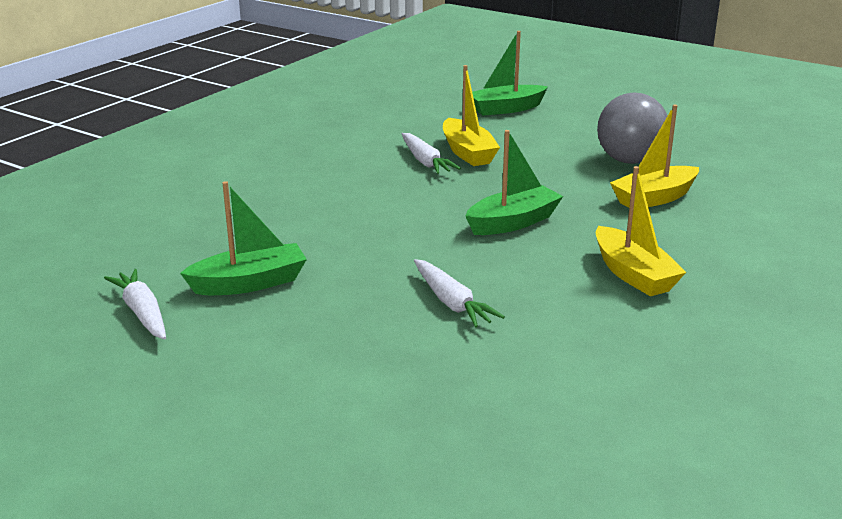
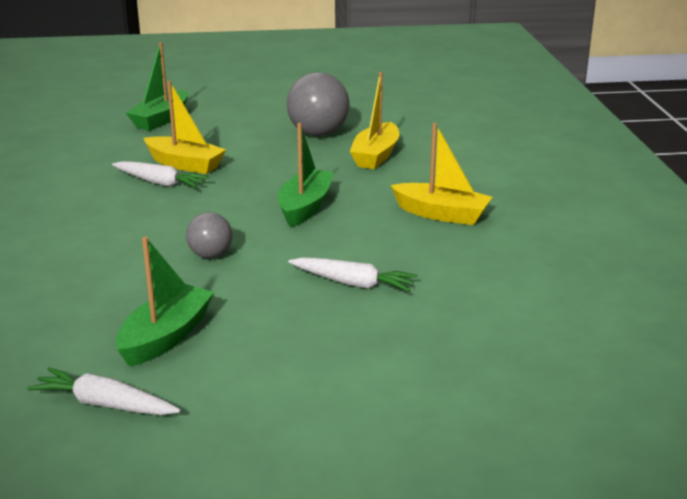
camera: 40 degrees left, 0 degrees up
(375, 234) = (210, 255): none -> grey ball

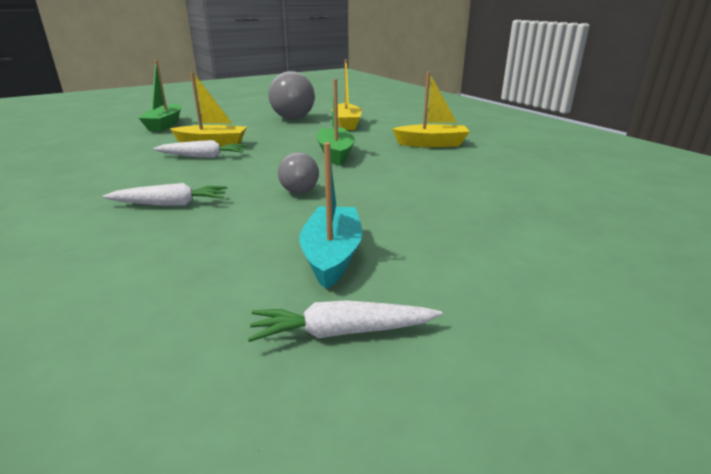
camera: 25 degrees left, 0 degrees up
(166, 337) = (332, 255): green boat -> turquoise boat
(353, 283) = (432, 188): white carrot -> white carrot (170, 204)

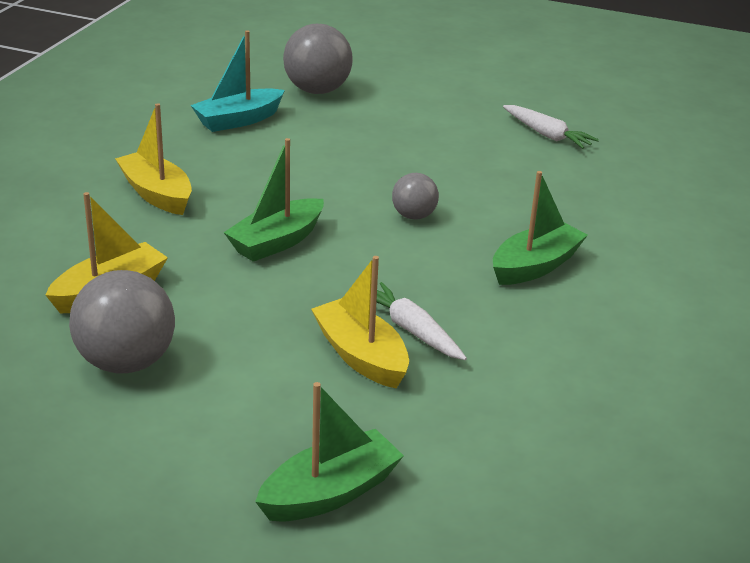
camera: 130 degrees left, 5 degrees up
(170, 204) = (535, 266): white carrot -> green boat
(332, 255) = (489, 161): turquoise boat -> turquoise boat (238, 120)
(595, 230) = (317, 91): none -> grey ball

